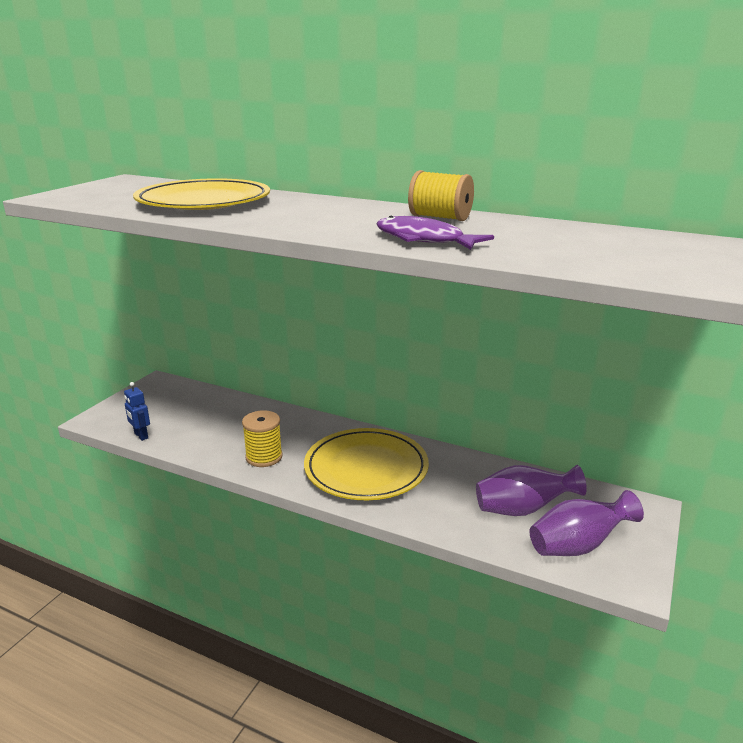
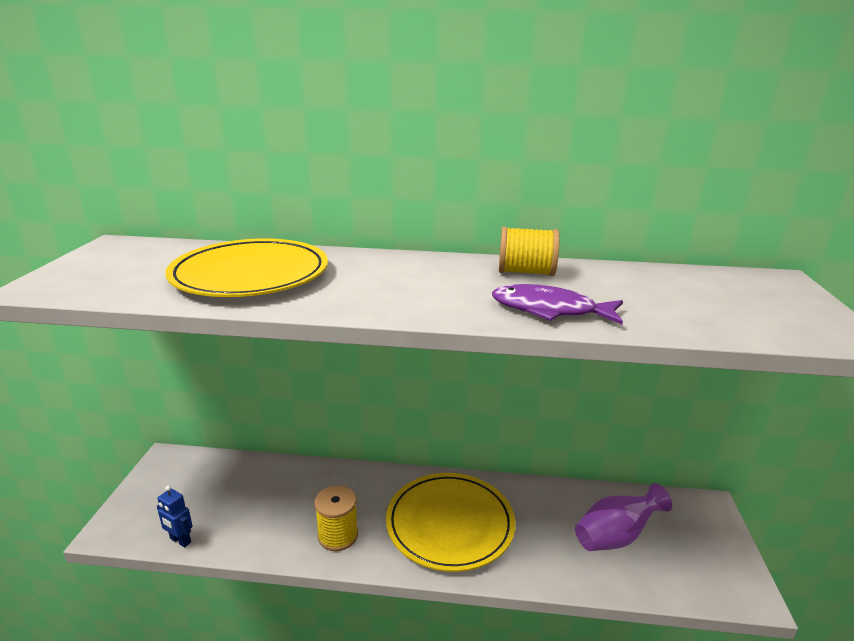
camera: 20 degrees left, 0 degrees up
(578, 546) = (683, 566): purple vase -> none

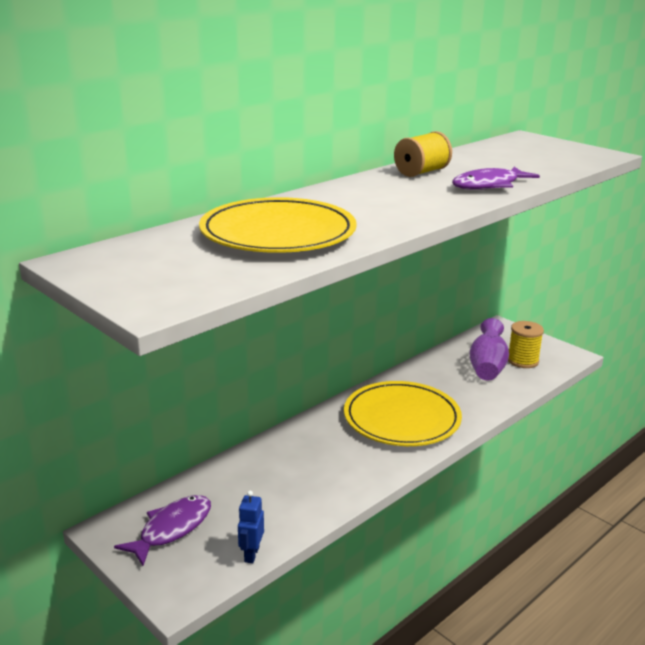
camera: 50 degrees left, 0 degrees up
(180, 540) = (251, 554): blue robot -> blue robot turned 120 degrees clockwise
(185, 485) = (172, 529): none -> purple fish
(338, 535) = (351, 470): yellow spool -> yellow spool (522, 361)

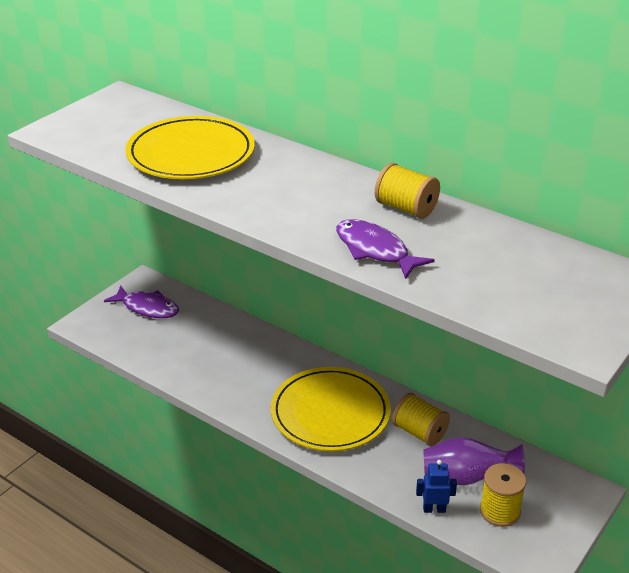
camera: 80 degrees right, 10 degrees up
(251, 554) = (123, 349): blue robot -> blue robot (434, 509)
(433, 379) = (419, 432): none -> yellow spool

